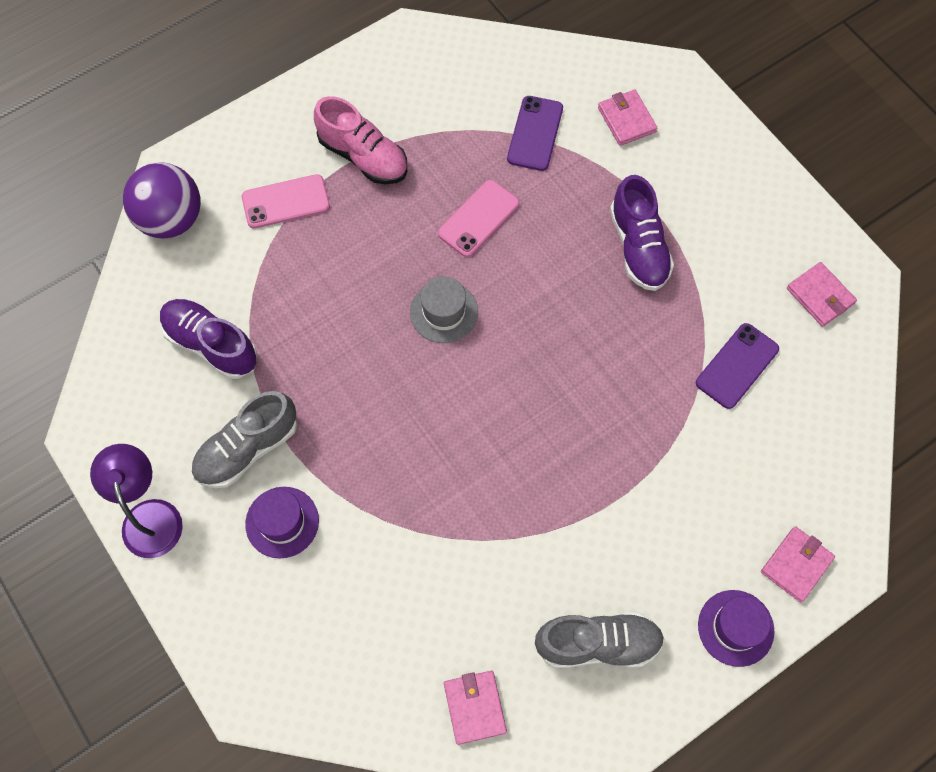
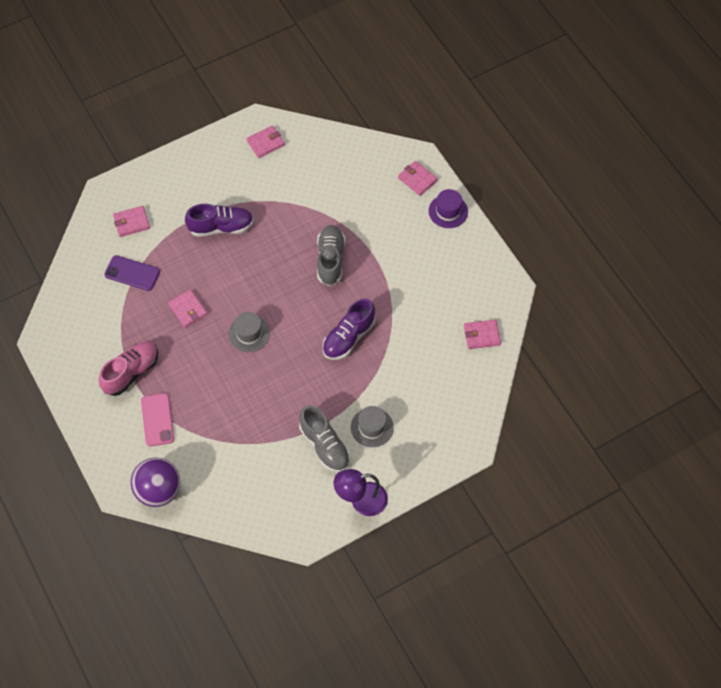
camera: 85 degrees left, 5 degrees down
(211, 344) = (253, 465): purple shoe -> purple shoe (348, 337)
(282, 522) = (372, 427): purple hat -> grey hat
(478, 218) = (188, 310): pink phone -> pink wallet
(598, 644) = (452, 274): grey shoe -> grey shoe (330, 260)
(737, 366) = (303, 189): purple phone -> none

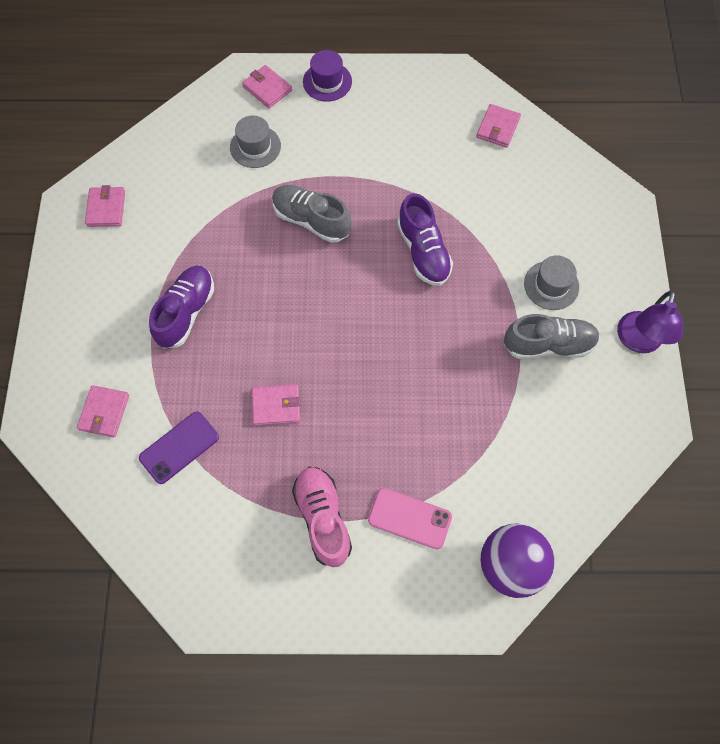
camera: 60 degrees left, 5 degrees up
(249, 333) = (353, 353): grey hat -> grey hat (255, 147)
(417, 179) = (267, 88): pink wallet -> pink wallet turned 60 degrees clockwise

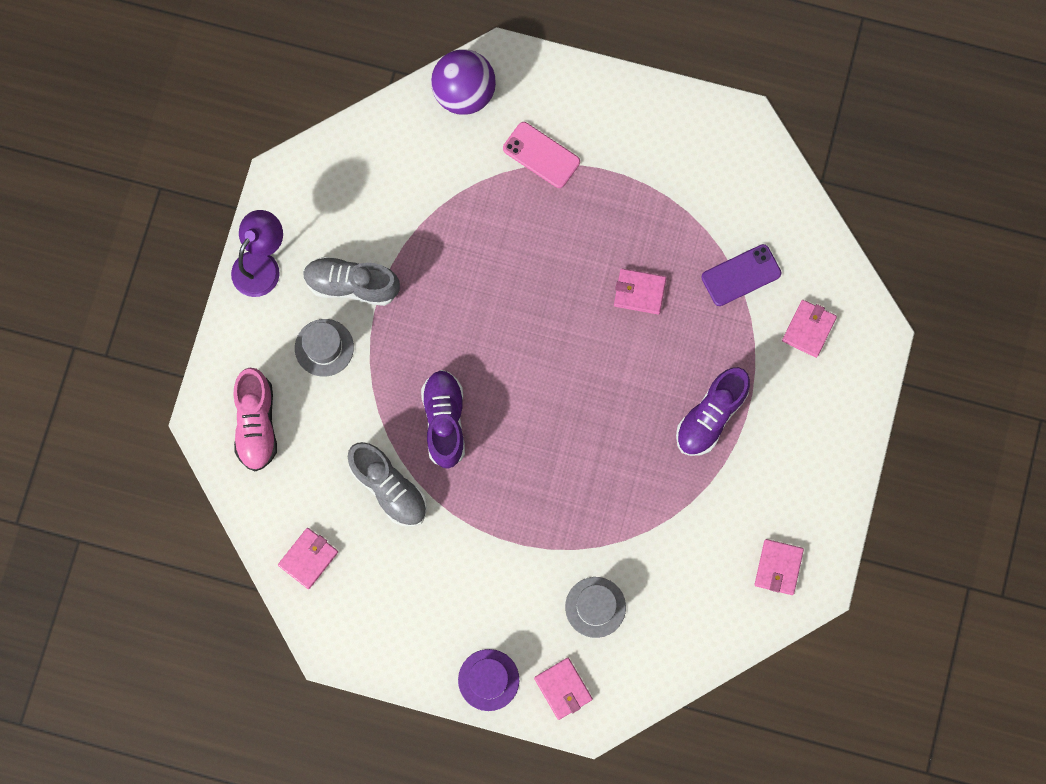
camera: 165 degrees left, 10 degrees up
(311, 220) = (554, 492): grey shoe -> grey shoe (389, 488)
(323, 518) = (620, 175): pink shoe -> pink shoe (256, 424)

